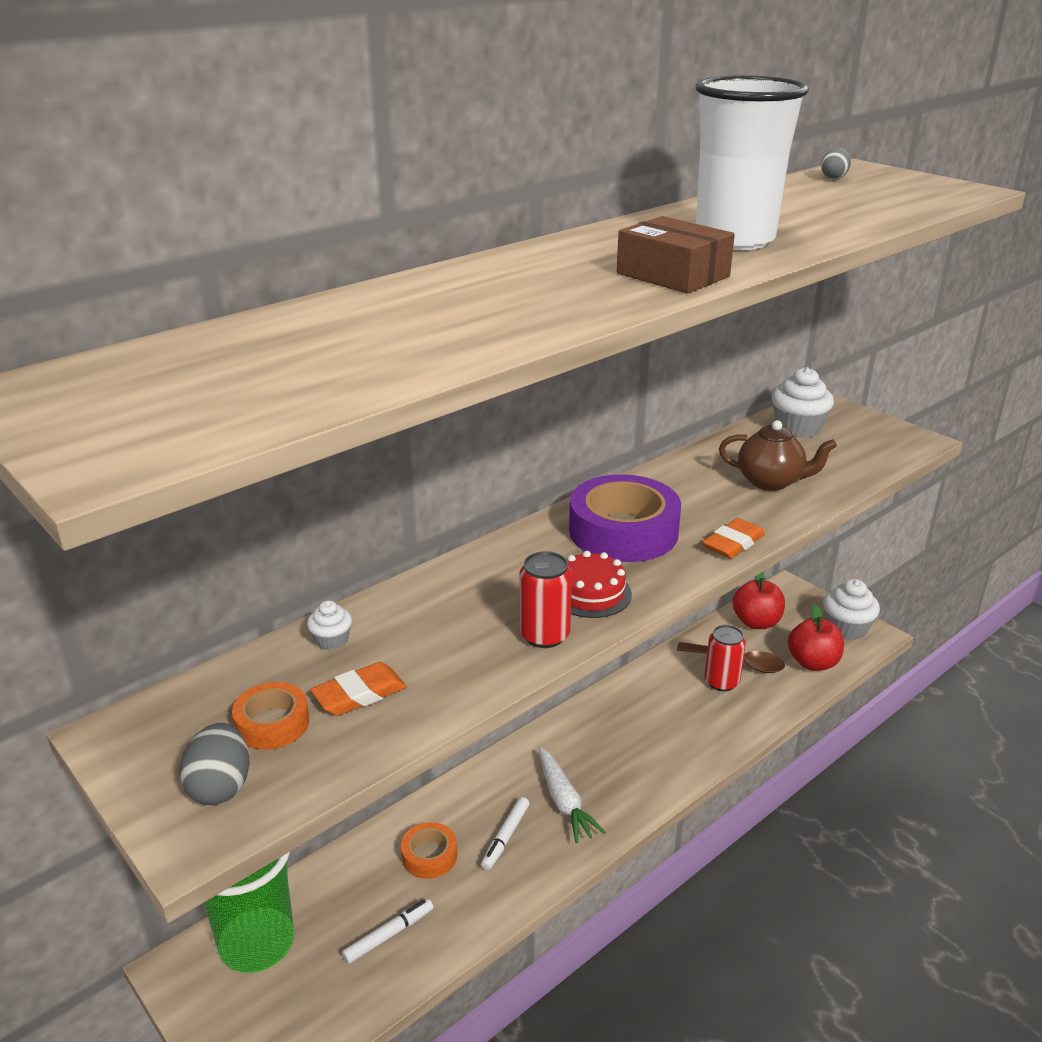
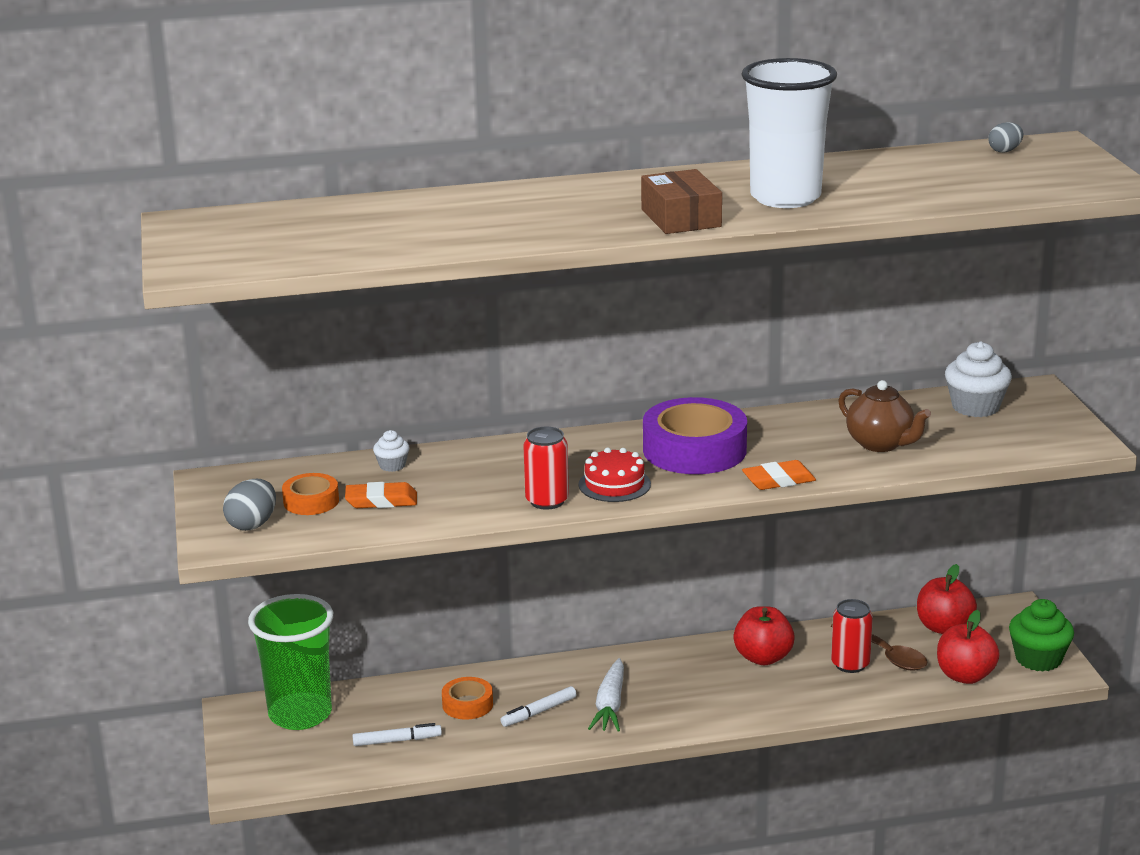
camera: 30 degrees right, 5 degrees down
(649, 700) = (763, 657): none -> red apple
(846, 628) = (1038, 659): white cupcake -> green cupcake

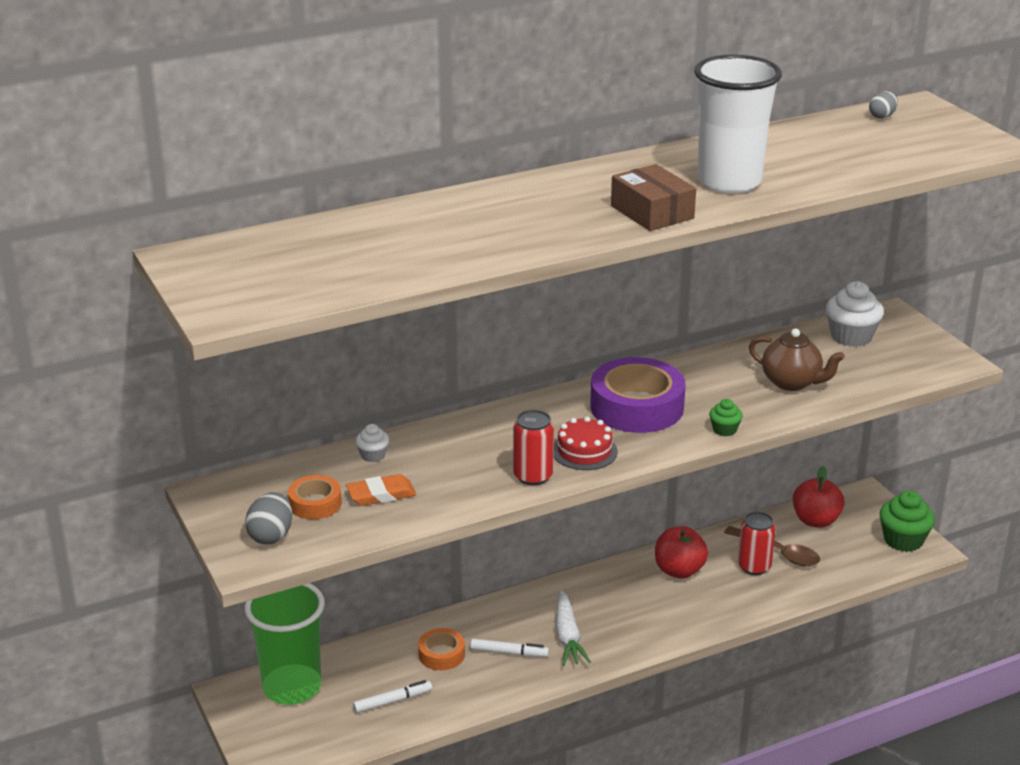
camera: 15 degrees left, 5 degrees up
(539, 712) = (508, 652): white marker -> white marker turned 120 degrees counterclockwise
(778, 480) = (724, 430): orange eraser -> green cupcake
(965, 676) = (851, 564): red apple -> none

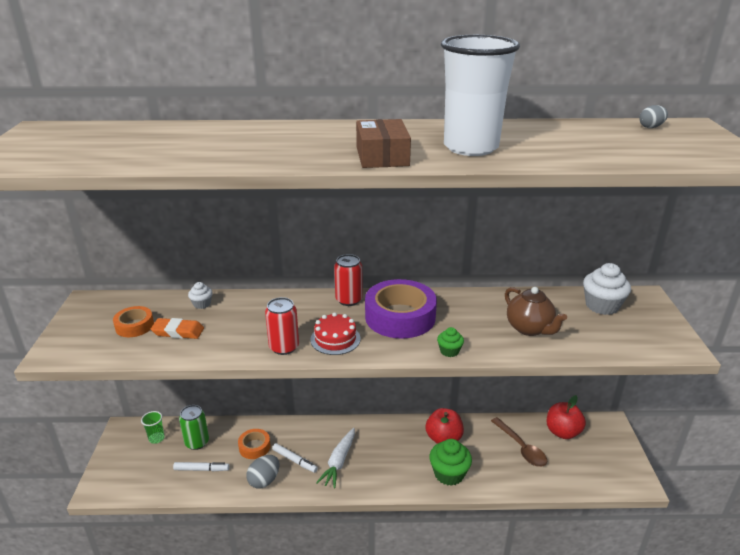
camera: 25 degrees right, 0 degrees up
(271, 536) = (86, 340): grey egg -> grey egg (264, 480)
(292, 687) = (156, 438): green cup -> green cup, size x0.40
(355, 674) = (197, 442): none -> green can
(754, 567) = (497, 453): red can -> red can (349, 300)
(903, 540) = (622, 468): green cupcake -> green cupcake (449, 474)

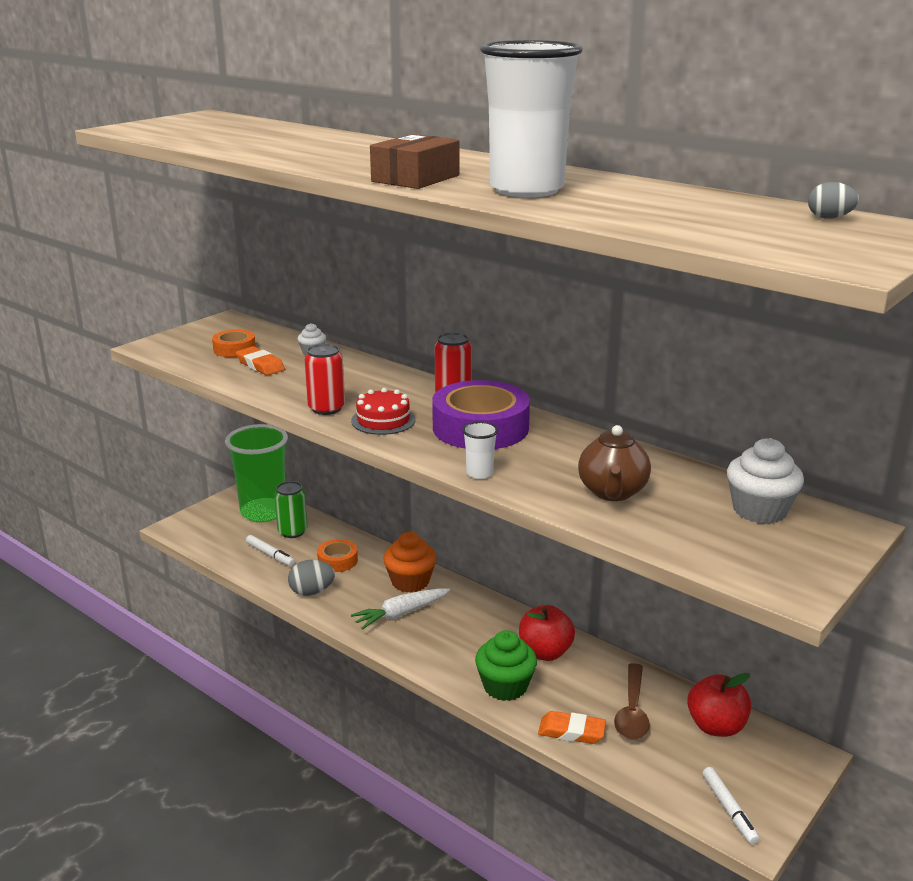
camera: 40 degrees right, 5 degrees down
(156, 438) = (263, 512): green cup -> green cup, size x2.47
(294, 460) = (360, 590): white marker -> white marker (729, 809)
(318, 436) = (410, 582): none -> orange cupcake
(449, 351) = (479, 473): green cupcake -> white cup
(510, 479) = (571, 731): none -> orange eraser

